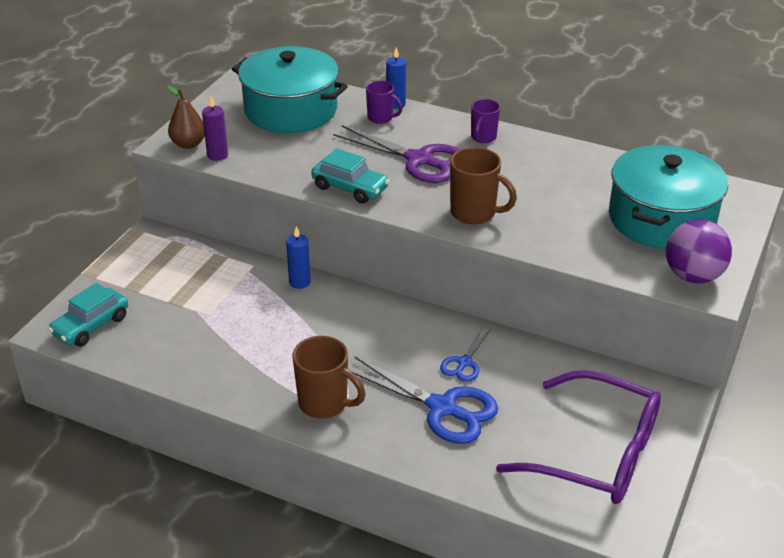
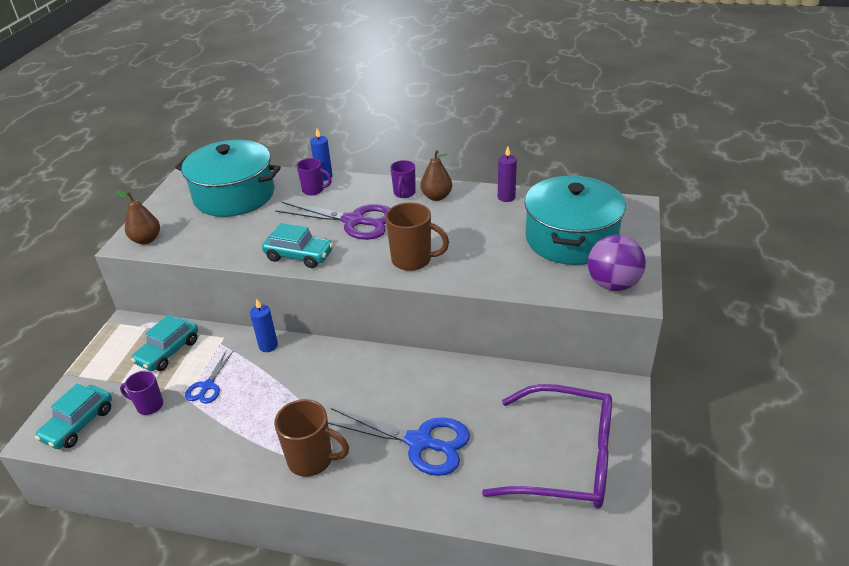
camera: 10 degrees left, 0 degrees up
(164, 320) = (149, 405): none -> purple mug
(192, 270) = (168, 352): none -> turquoise car
(217, 155) = (174, 245): purple candle -> purple candle (506, 197)
(464, 363) = (429, 394): blue scissors -> blue scissors (207, 386)
(519, 147) = (436, 197): none -> brown pear

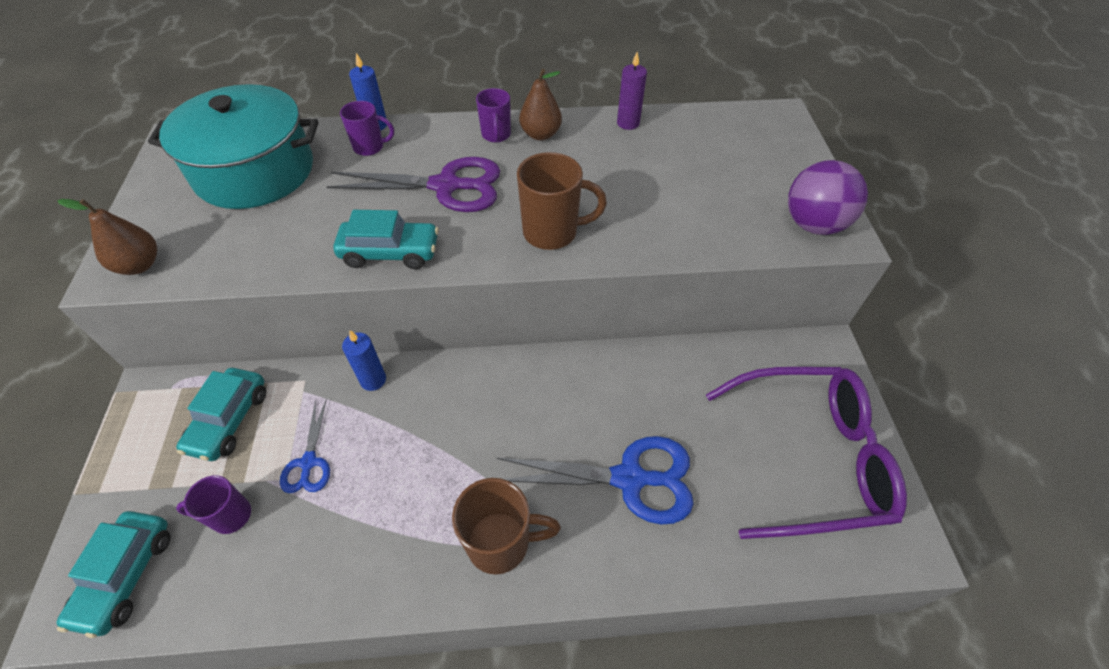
camera: 20 degrees left, 15 degrees up
(571, 238) = (733, 169): turquoise pot -> none

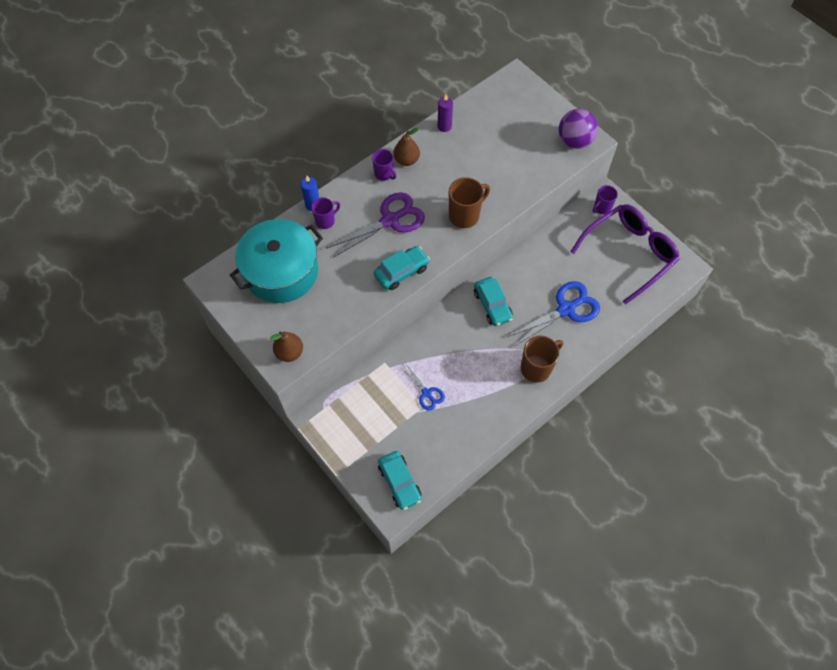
camera: 35 degrees left, 10 degrees up
(229, 420) = (370, 402): turquoise car -> turquoise car (492, 305)
(230, 515) = (416, 434): purple mug -> purple mug (601, 208)
(373, 380) = (417, 341): blue candle -> none

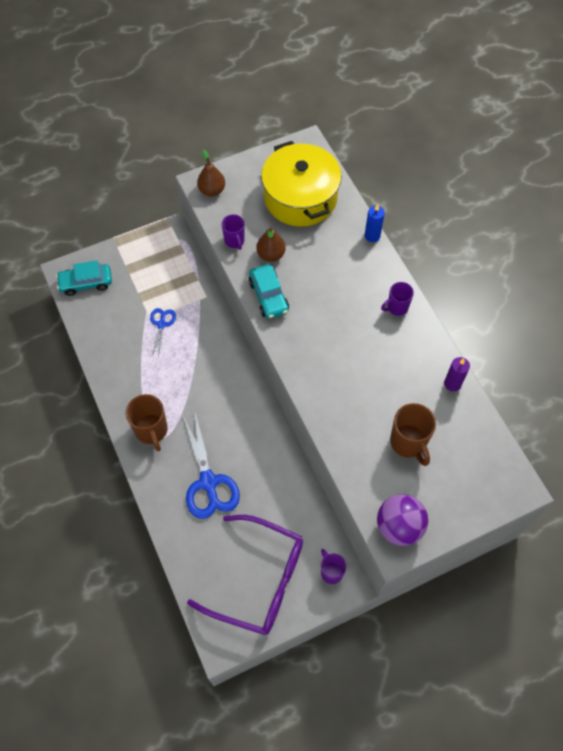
camera: 105 degrees right, 0 degrees up
(281, 271) = (300, 197): turquoise pot -> yellow pot
(326, 221) = (349, 243): purple mug -> purple mug (234, 241)
(390, 220) = (334, 300): purple scissors -> none
(406, 160) = (411, 333): brown pear -> brown pear (271, 254)
(426, 393) = (162, 324): blue scissors -> blue scissors turned 120 degrees clockwise
(465, 215) = (321, 372): brown mug -> brown mug (408, 443)
(492, 305) = (237, 409): turquoise car -> none
(628, 254) = (257, 579): purple glasses -> purple glasses turned 45 degrees counterclockwise

